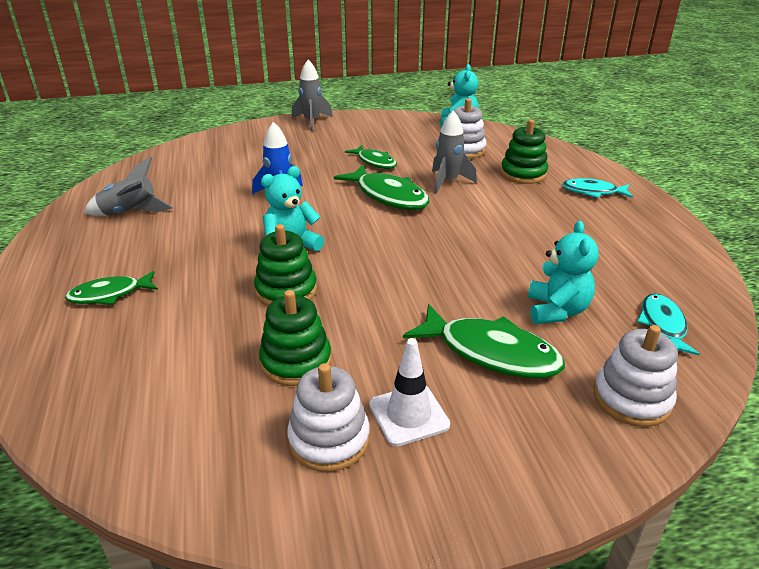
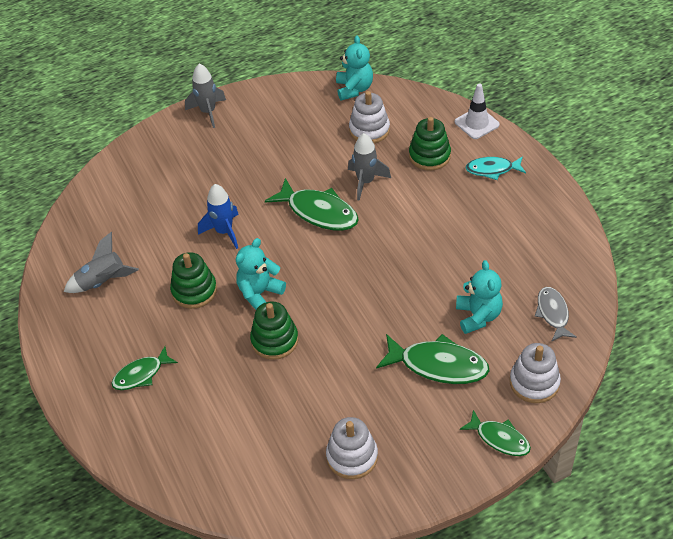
camera: 10 degrees left, 15 degrees up
(296, 361) = (308, 403): green stacking toy -> green stacking toy (194, 291)
(375, 162) = (292, 165): green fish -> green fish (499, 438)
(409, 415) = (396, 427): white traffic cone -> white traffic cone (476, 123)
(663, 325) = (553, 313): turquoise fish -> grey fish

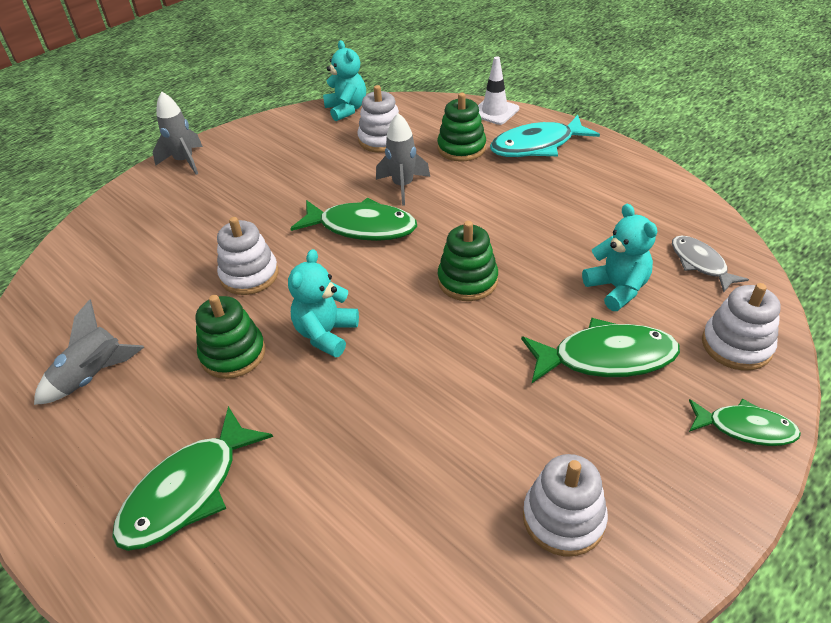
camera: 20 degrees left, 5 degrees down
(141, 374) = (188, 491): green fish -> green fish, size x1.62
(224, 232) = (249, 275): blue rocket -> white stacking toy
(274, 340) = (372, 387): green stacking toy -> green stacking toy (467, 280)
(492, 170) = (537, 146): turquoise fish -> turquoise fish, size x1.62

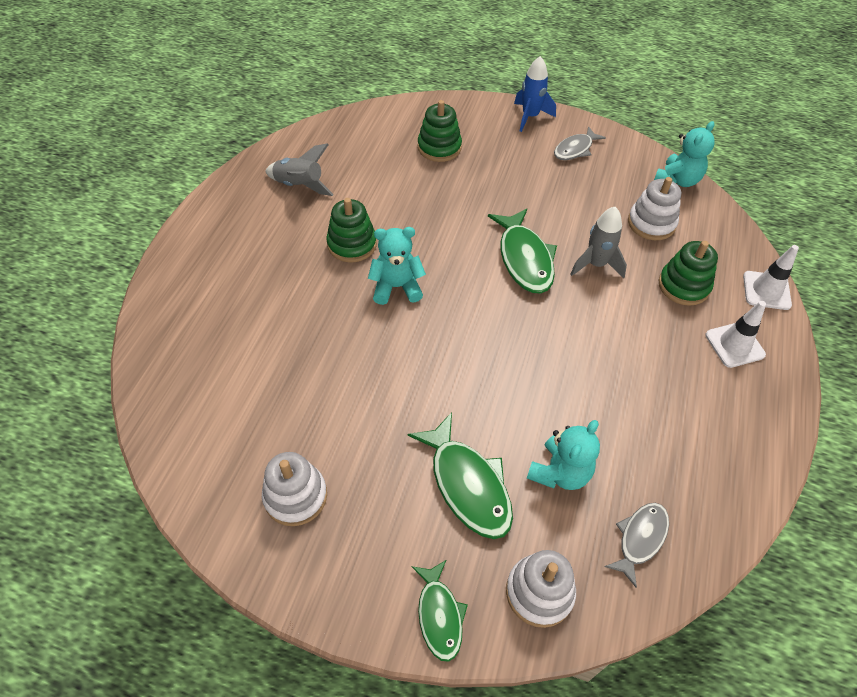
camera: 60 degrees right, 10 degrees up
(184, 161) = (530, 117): grey rocket -> blue rocket
(188, 491) = (237, 276): green fish -> none
(249, 275) = (430, 216): white stacking toy -> none
(256, 150) = (575, 149): none -> grey fish
(467, 280) = (504, 355): green stacking toy -> green stacking toy (439, 147)
(537, 146) = (734, 345): turquoise fish -> white traffic cone

